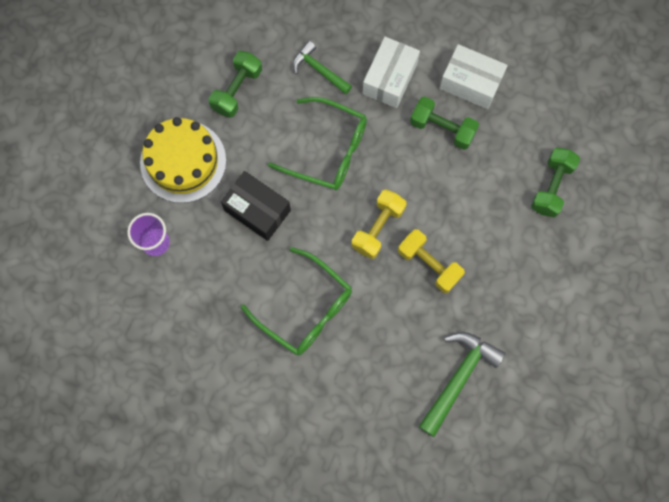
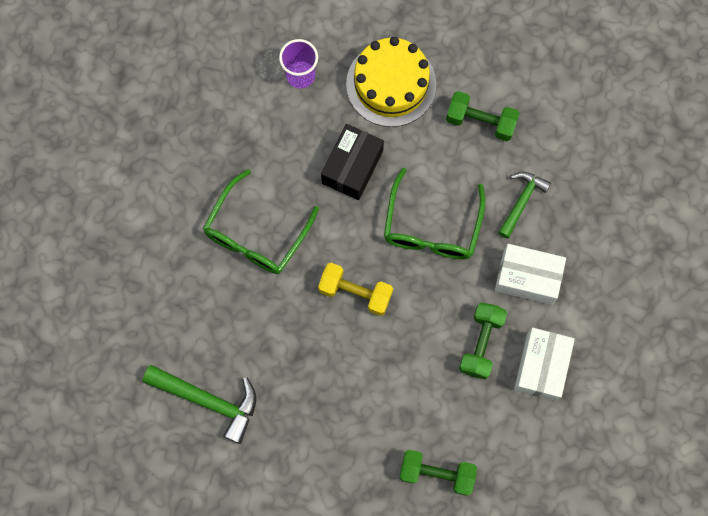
camera: 80 degrees right, 0 degrees up
(429, 264) = (325, 352): yellow dumbbell -> none

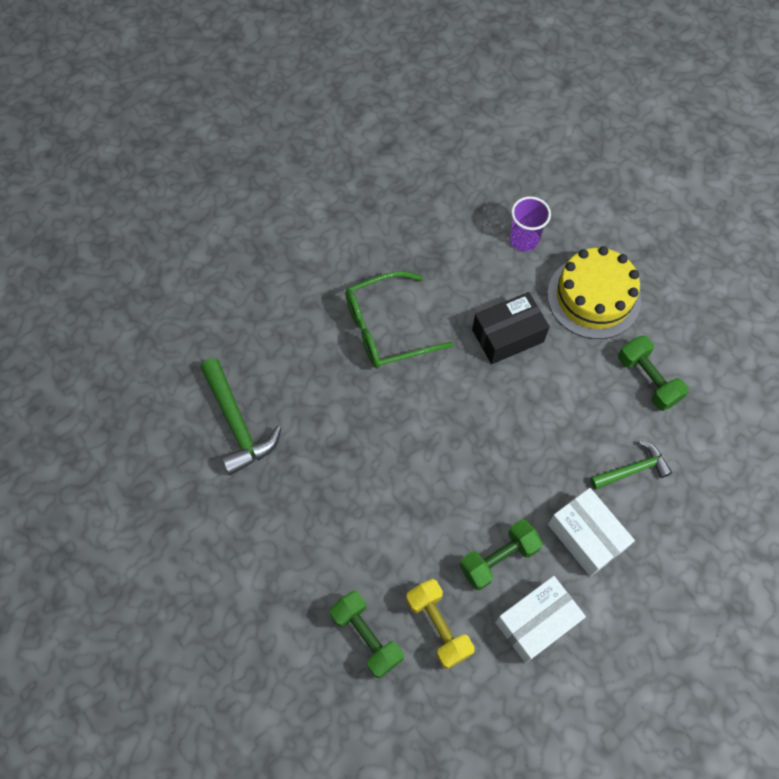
camera: 40 degrees right, 10 degrees down
(355, 292) = (426, 433): yellow dumbbell -> yellow dumbbell (438, 626)
(431, 227) = (535, 431): green glasses -> none

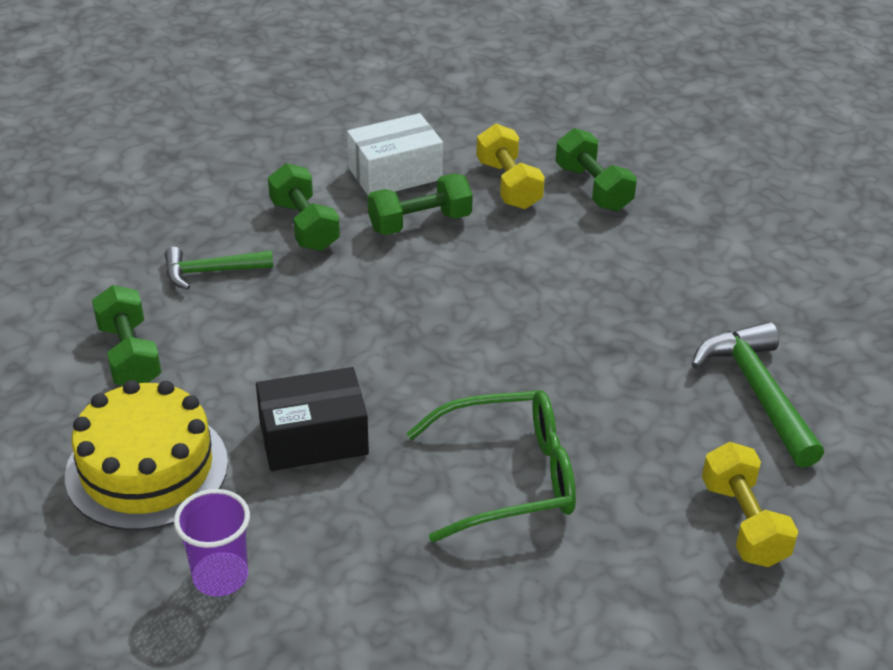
camera: 170 degrees left, 25 degrees down
(250, 321) = (743, 523): none -> yellow dumbbell
(586, 536) = (304, 225): white box -> green dumbbell

